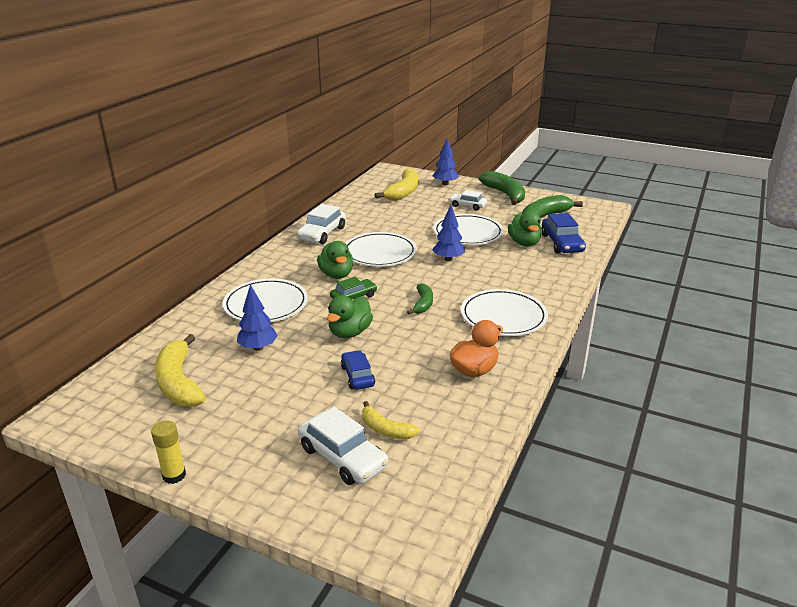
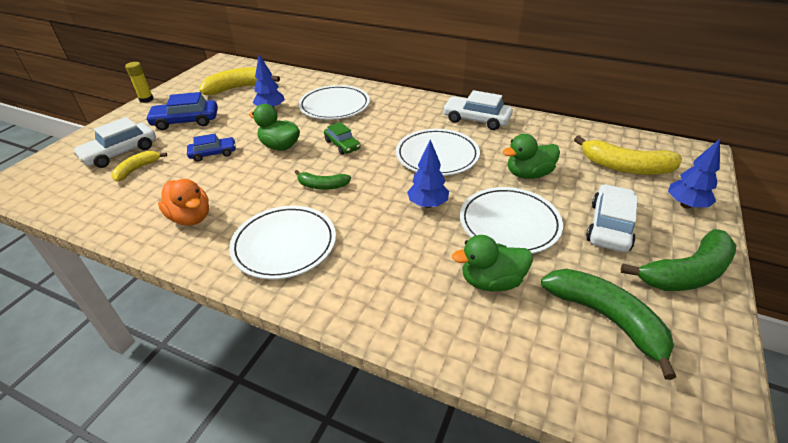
camera: 90 degrees right, 10 degrees up
(336, 274) = (386, 133): green duck -> green duck (528, 174)
(467, 205) = (609, 226): white car -> white car, size x1.55
(561, 243) = (501, 331): blue car -> blue car (186, 121)

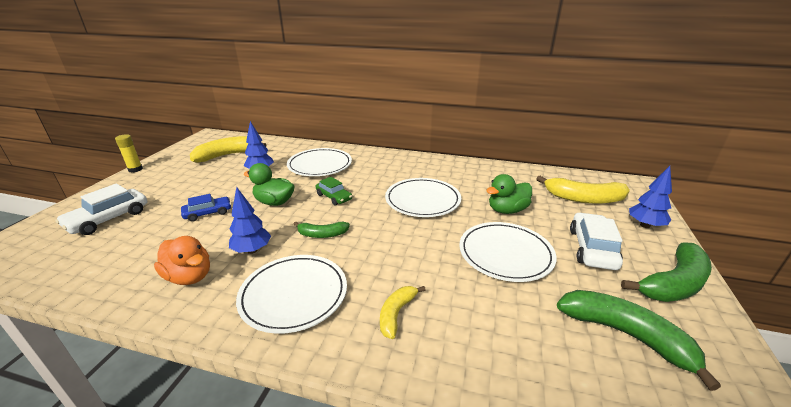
camera: 10 degrees left, 10 degrees down
(137, 169) = (127, 233): yellow banana -> yellow banana (396, 314)
(186, 121) = (177, 186): blue car -> none
(427, 204) = (426, 243): blue tree -> blue tree (252, 250)
(476, 119) = (447, 169): white car -> none
(491, 281) = (508, 310): green duck -> none

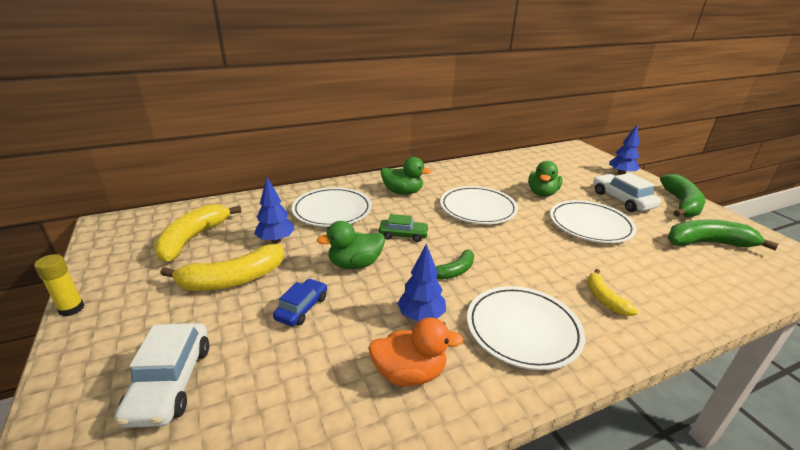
camera: 40 degrees left, 0 degrees up
(386, 169) = (402, 192): none -> green duck
(583, 199) = (568, 168): yellow banana -> yellow banana (233, 279)

